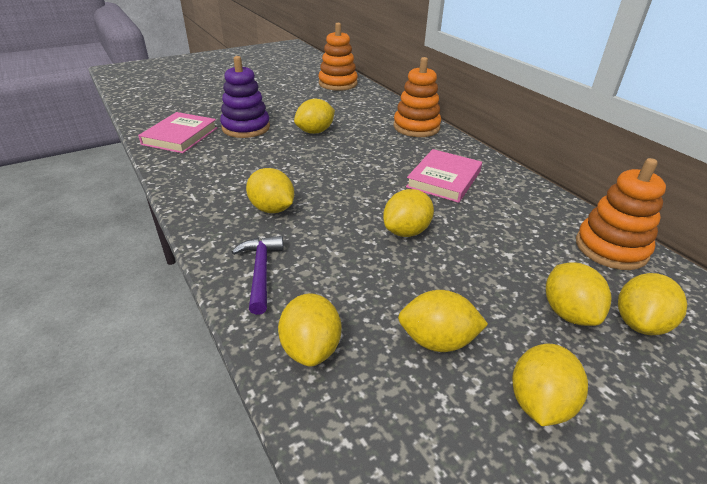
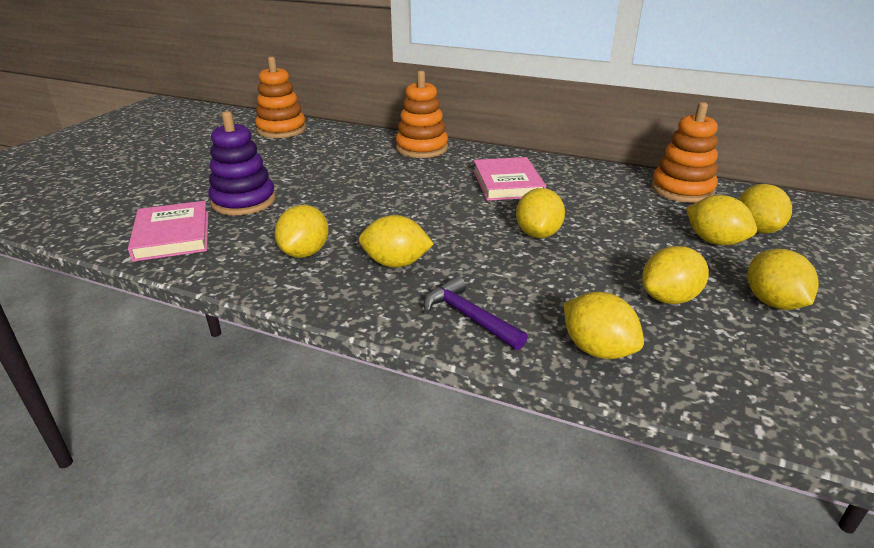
camera: 35 degrees left, 5 degrees down
(315, 131) = (329, 181): yellow lemon -> yellow lemon (305, 253)

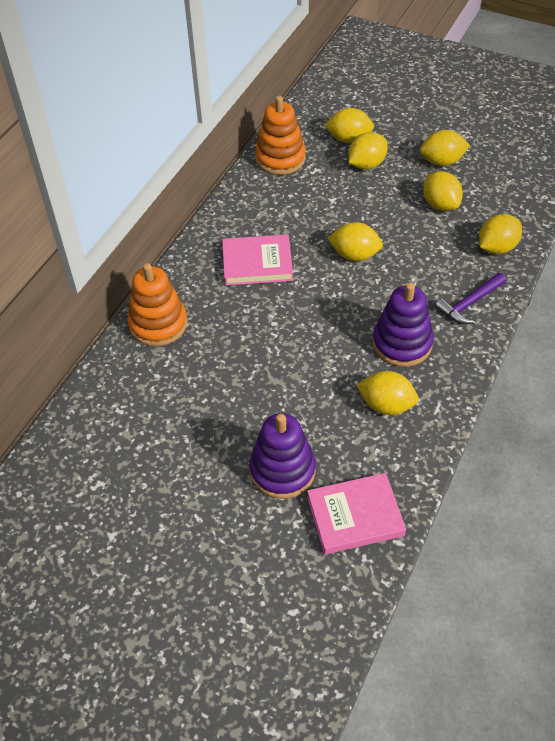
camera: 85 degrees left, 20 degrees up
(281, 130) = (65, 468): orange stacking toy -> none
(396, 263) = (402, 343): yellow lemon -> purple stacking toy

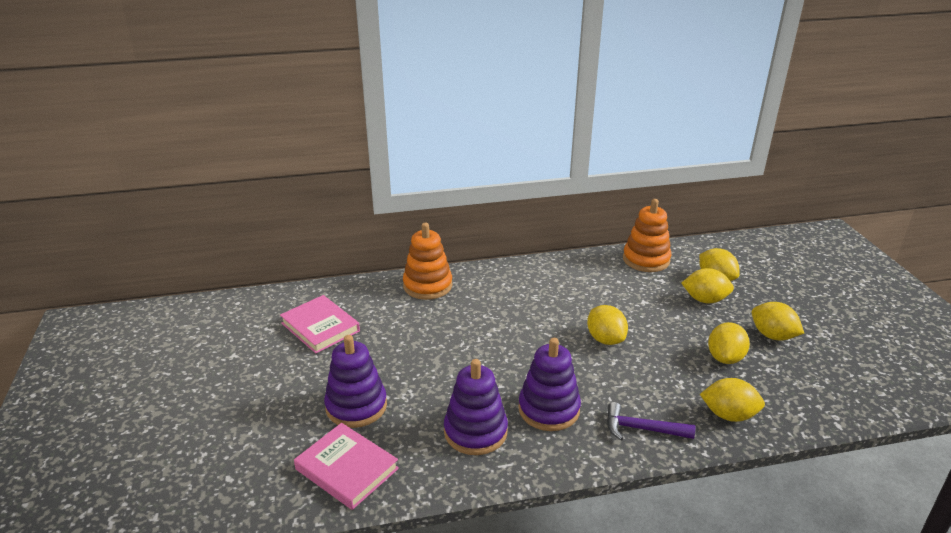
camera: 50 degrees right, 20 degrees down
(257, 263) = (534, 299): pink book -> pink book (320, 327)
(386, 405) = (475, 432): yellow lemon -> purple stacking toy

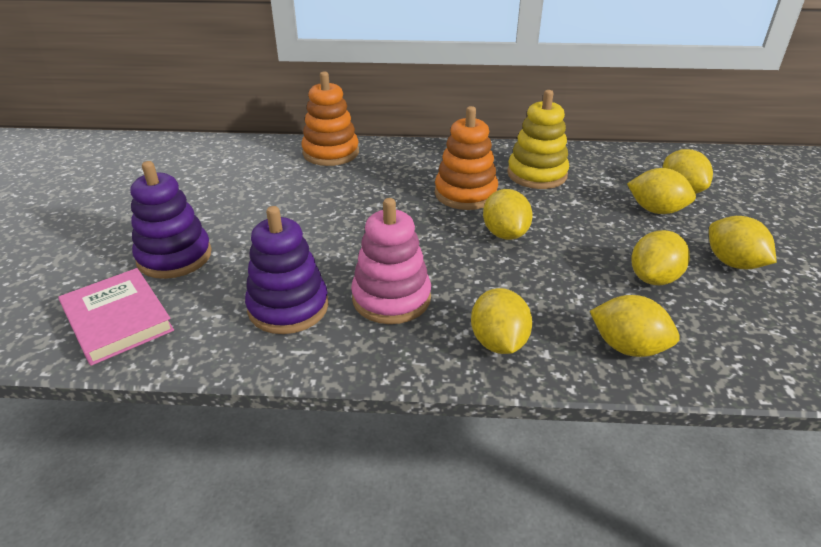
camera: 15 degrees right, 5 degrees up
(320, 327) = (193, 175): pink book -> none
(549, 409) = (391, 298): purple stacking toy -> pink stacking toy
(604, 281) = (537, 174): none -> yellow stacking toy
(642, 429) = (498, 342): purple hammer -> yellow lemon
(646, 260) = (599, 159): orange stacking toy -> orange stacking toy (465, 194)

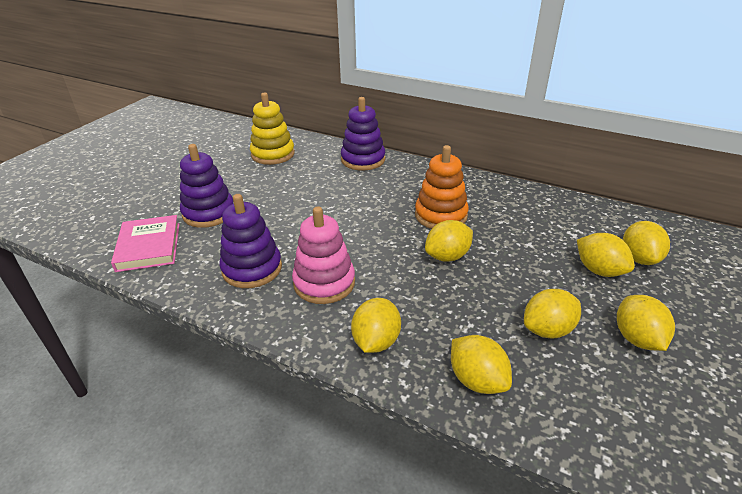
camera: 25 degrees right, 0 degrees up
(331, 153) = (363, 160): orange stacking toy -> purple stacking toy
(505, 234) = (447, 256): yellow lemon -> yellow lemon turned 45 degrees clockwise
(537, 174) = (513, 213): yellow stacking toy -> yellow stacking toy (273, 154)

